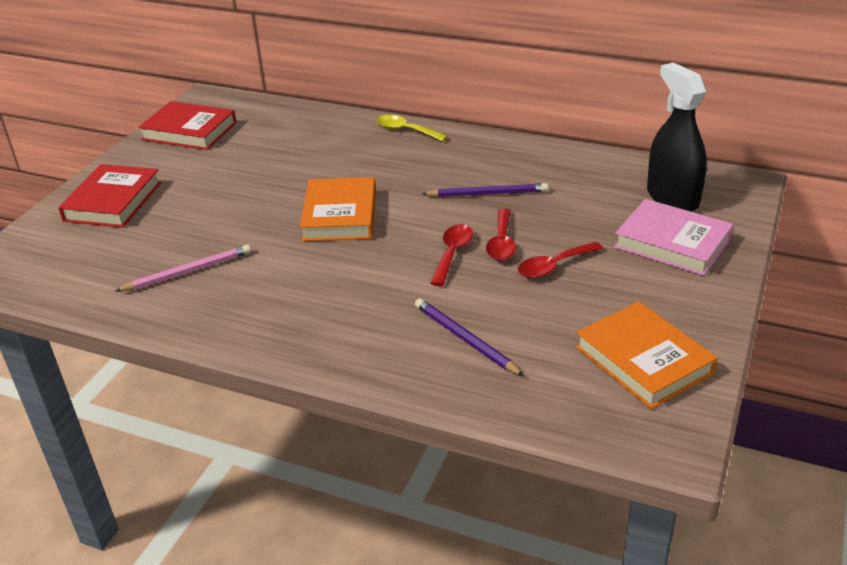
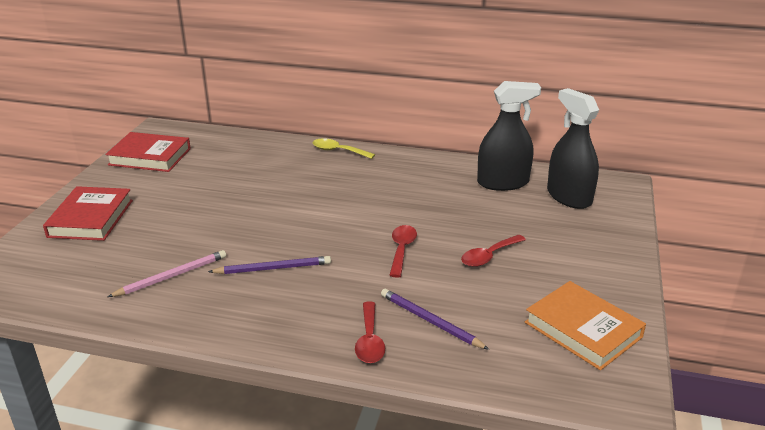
camera: 10 degrees left, 5 degrees down
(340, 215) = (298, 222): orange book -> none
(487, 194) = (419, 199): purple pencil -> purple pencil (273, 268)
(501, 242) = (441, 239): red spoon -> red spoon (369, 340)
(594, 176) = (503, 183): none -> black spray bottle
(672, 243) = (579, 233): pink book -> none

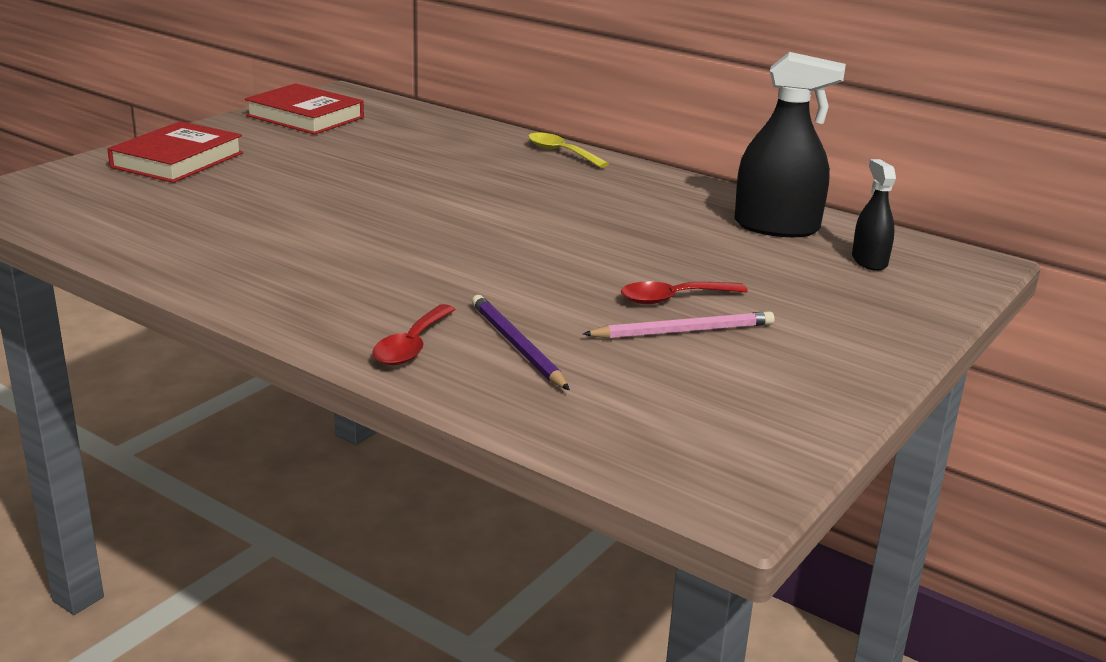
camera: 20 degrees right, 5 degrees down
(171, 276) = (220, 231): pink pencil -> pink pencil (683, 331)
(273, 268) = (355, 249): purple pencil -> none
(402, 250) = (550, 266): red spoon -> none
(569, 197) = (869, 261): black spray bottle -> black spray bottle, size x0.56
(583, 329) = (741, 406): orange book -> none

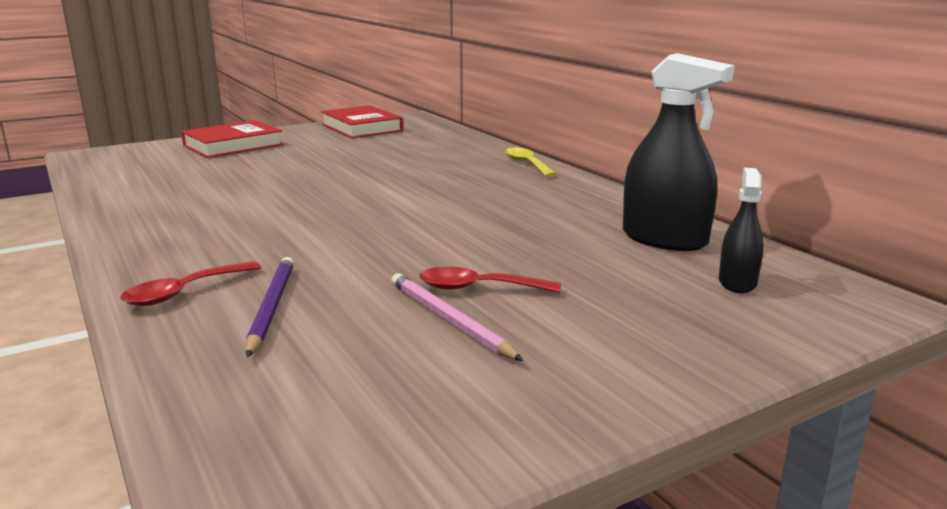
camera: 25 degrees right, 5 degrees down
(683, 331) = (449, 320): pink pencil -> pink pencil turned 135 degrees counterclockwise

